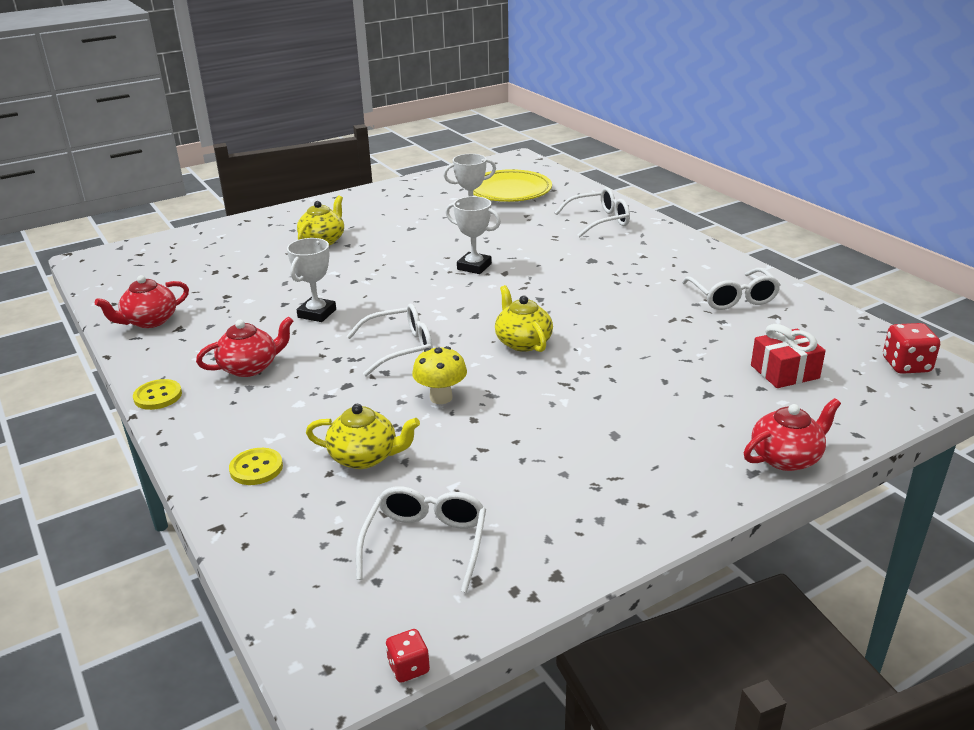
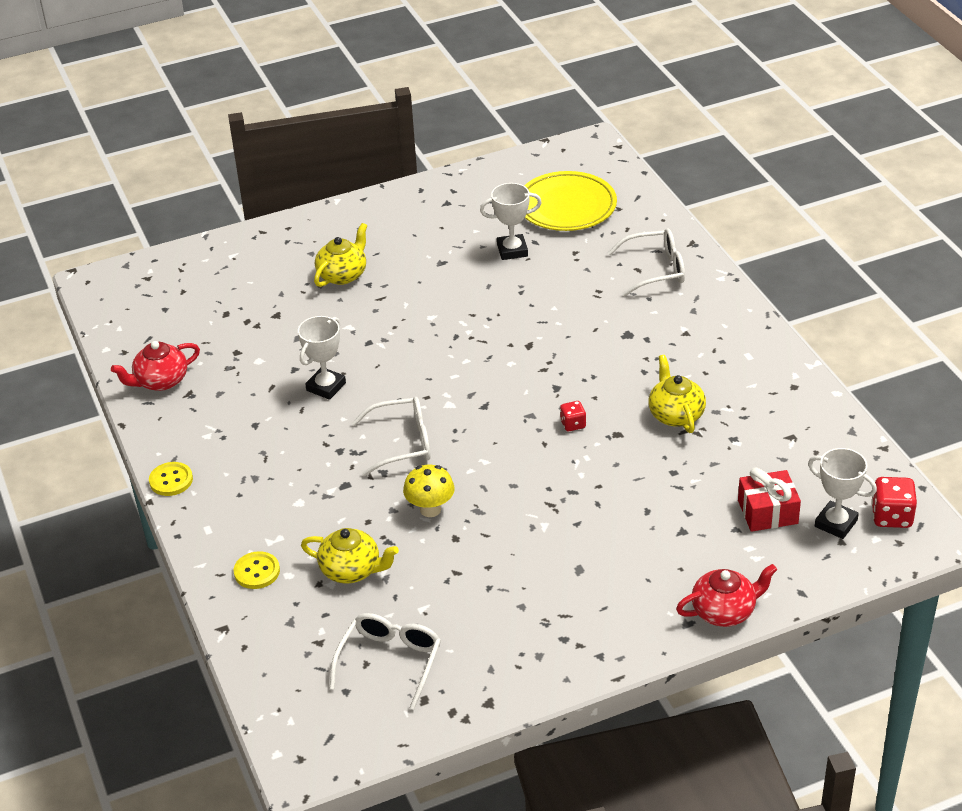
camera: 10 degrees right, 10 degrees up
(250, 367) = (256, 453): red teapot -> none
(408, 668) = (359, 765): red dice -> red dice (573, 424)
(474, 267) = (498, 332): white trophy -> white trophy (836, 523)
(522, 342) = (523, 447): yellow teapot -> yellow teapot (675, 414)
(732, 298) = (757, 406): white glasses -> none

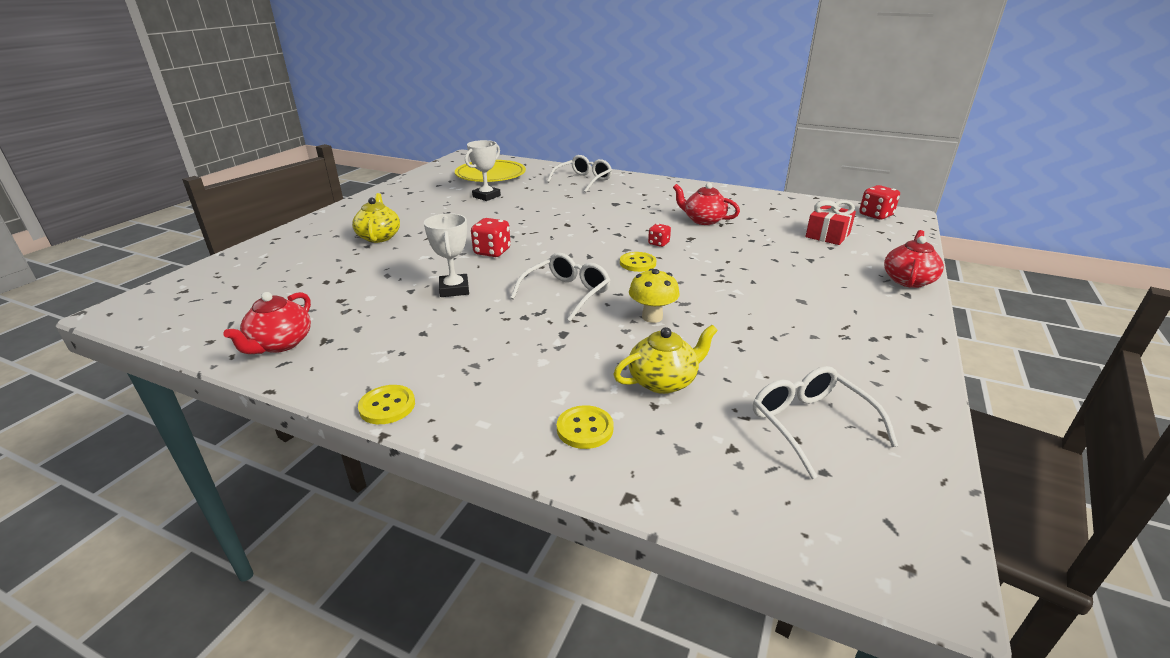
camera: 45 degrees left, 10 degrees down
(410, 352) = (492, 252): none -> red dice
(512, 440) = (637, 263): none -> yellow button
(675, 414) = (703, 220): yellow teapot -> red teapot
(836, 523) = (863, 226): white trophy -> none

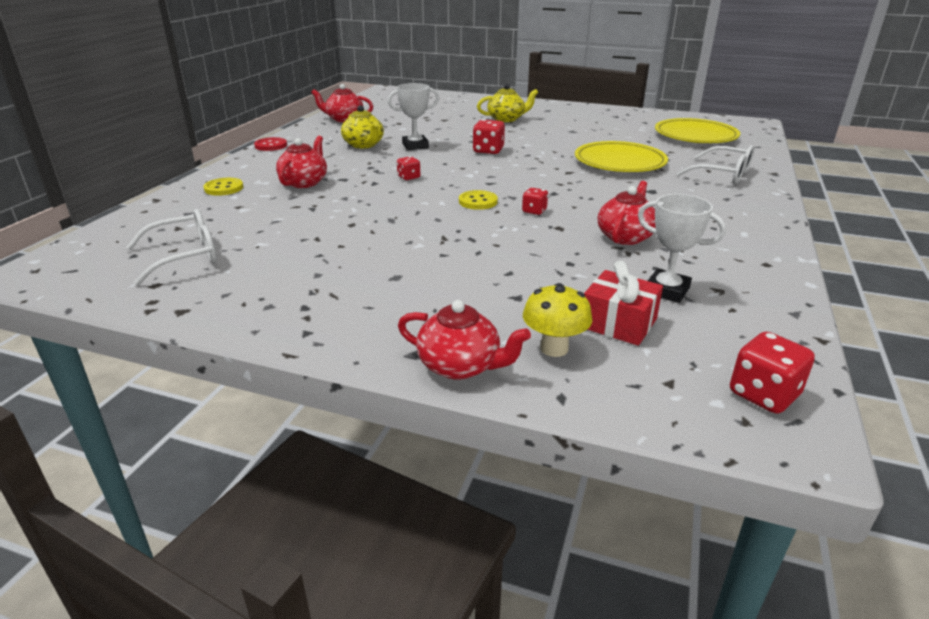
camera: 85 degrees right, 0 degrees up
(387, 406) = (271, 145): yellow button -> red button
(486, 196) = (627, 139): white trophy -> white trophy (666, 290)
(548, 205) = (619, 162): none -> yellow plate
(566, 294) = (409, 177): white glasses -> red dice
(571, 360) = (304, 182): none -> red teapot
(652, 317) = (365, 207): yellow mushroom -> yellow mushroom (554, 348)
(663, 381) = (266, 209): yellow teapot -> yellow teapot (364, 145)

